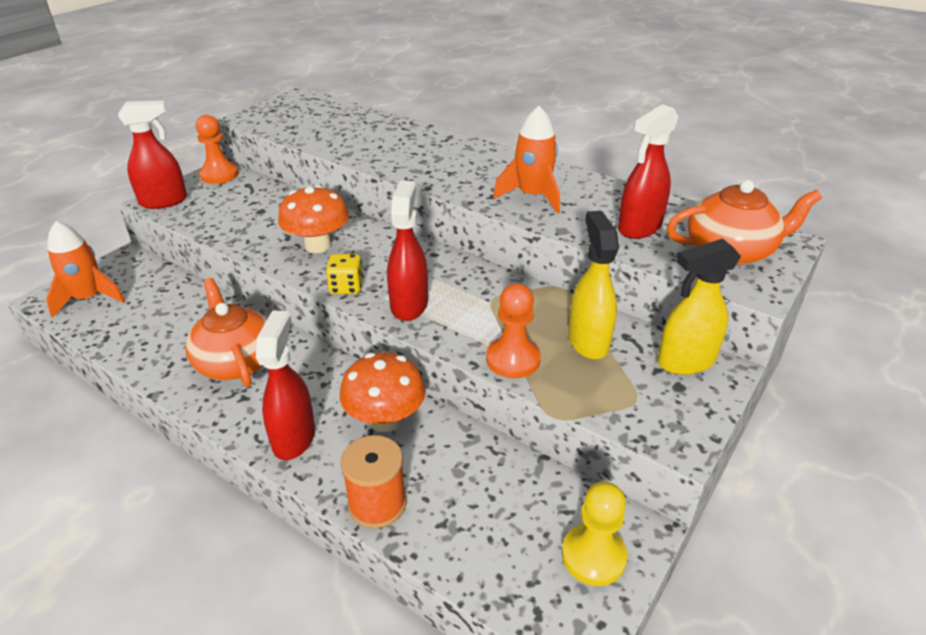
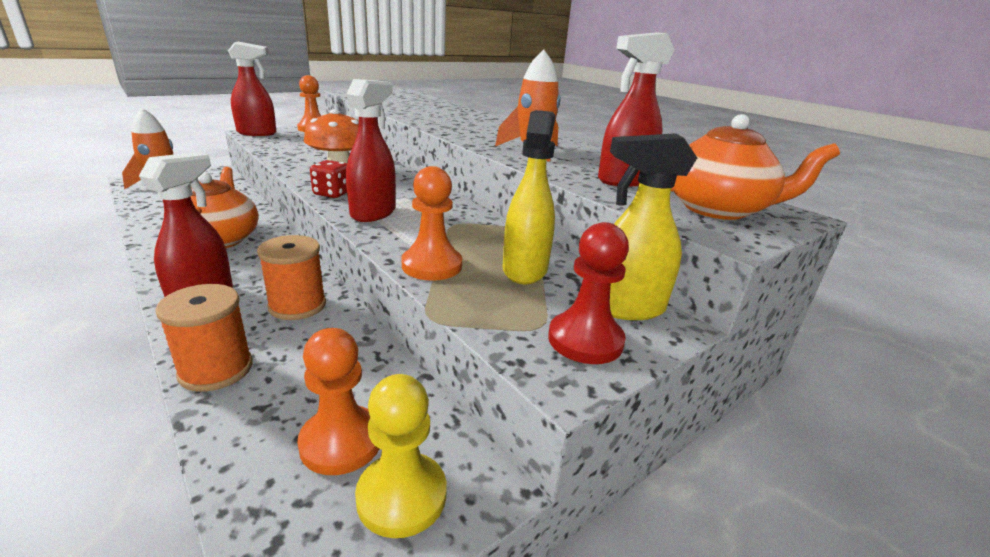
camera: 15 degrees right, 10 degrees down
(346, 287) = (332, 194): yellow dice -> red dice
(385, 420) = (297, 305): orange mushroom -> orange spool
(524, 531) = (341, 442): none -> orange pawn
(674, 404) = (585, 340): none -> red pawn

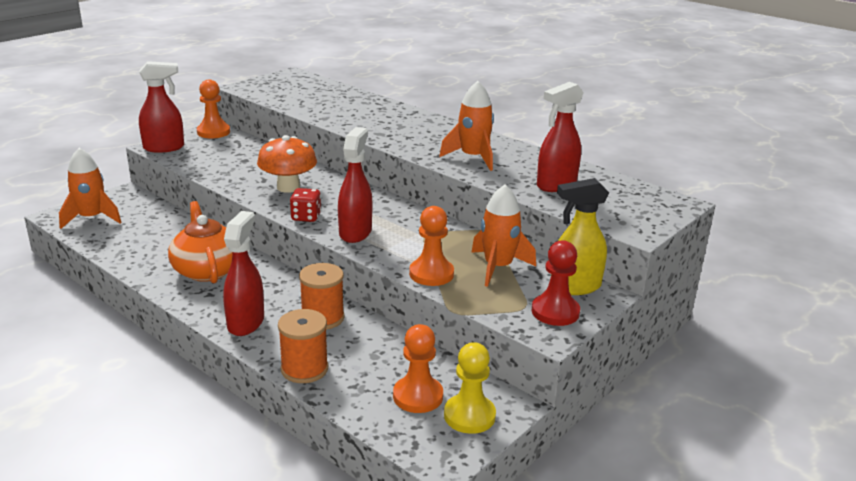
camera: 10 degrees left, 0 degrees up
(525, 269) = (498, 267): yellow spray bottle -> orange rocket
(718, 209) = (627, 206): orange teapot -> none

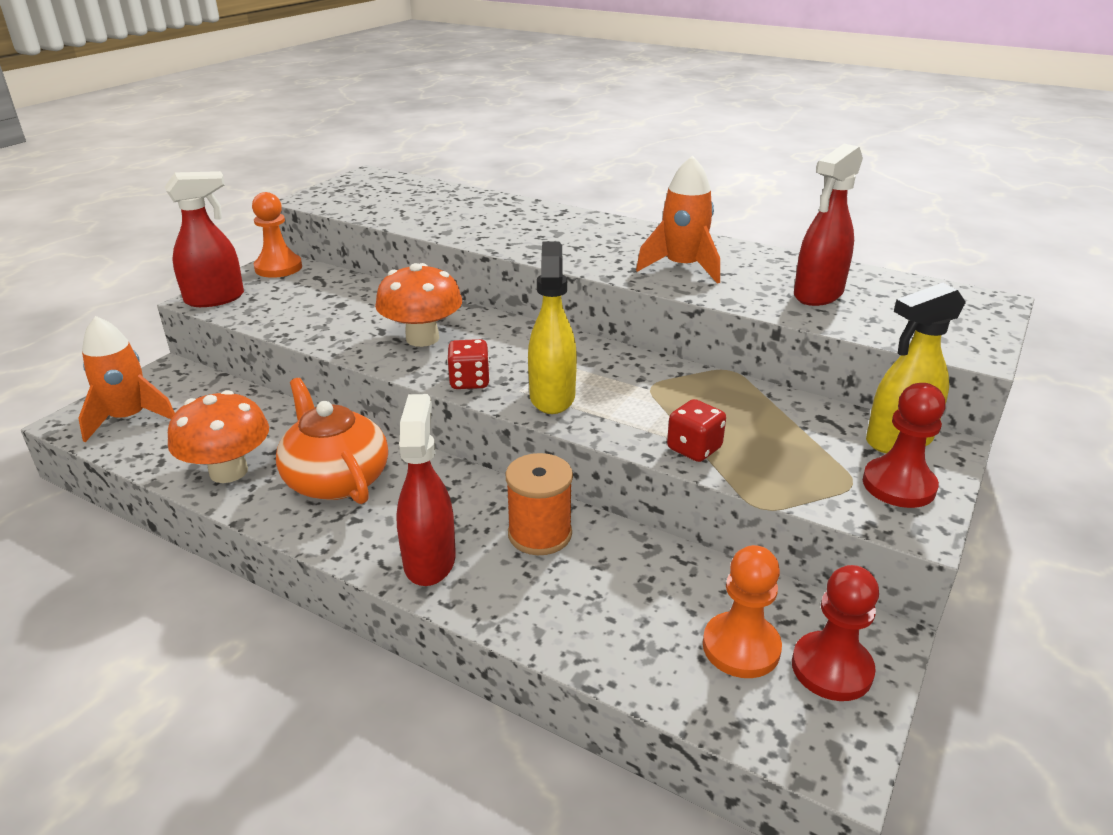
camera: 10 degrees left, 5 degrees up
(142, 257) = (228, 471): none -> orange mushroom
(304, 369) = (552, 628): orange spool -> none
(355, 232) = (552, 397): red spray bottle -> yellow spray bottle
(431, 274) = (694, 448): orange pawn -> red dice
(469, 416) = (831, 668): yellow pawn -> red pawn
(498, 267) = (778, 424): orange rocket -> none

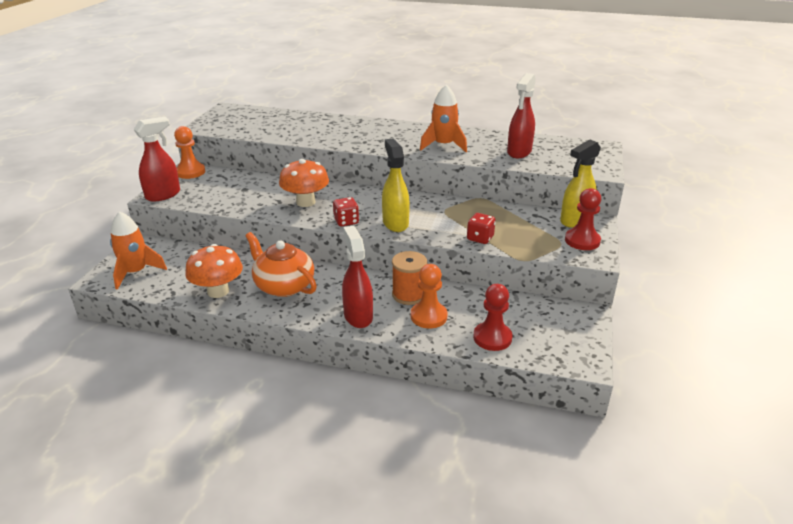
camera: 15 degrees left, 0 degrees up
(741, 647) = (528, 327): orange pawn -> orange pawn (428, 316)
(831, 668) = (571, 328): red pawn -> red pawn (492, 338)

